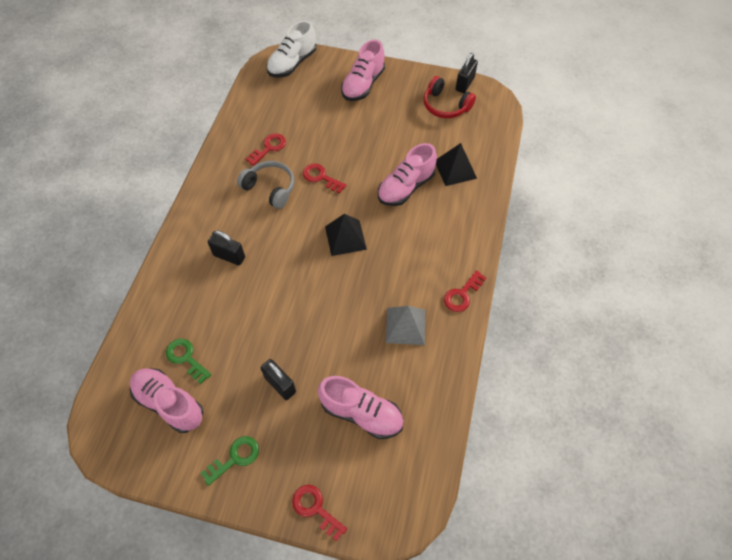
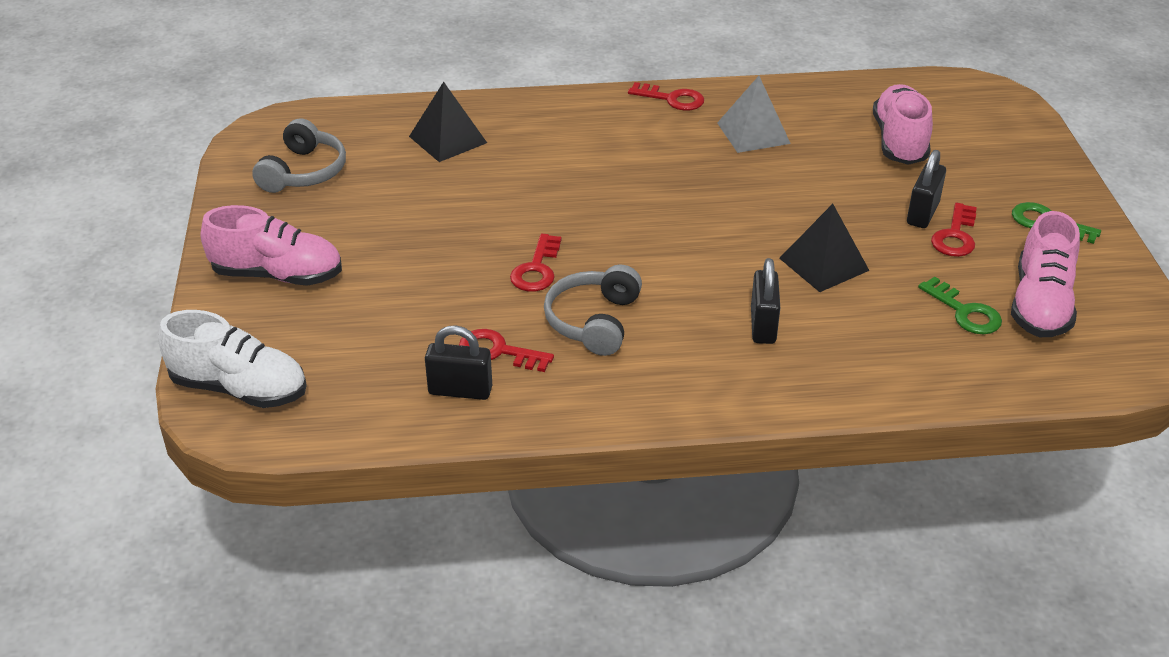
camera: 110 degrees left, 20 degrees down
(186, 358) = (964, 312): green key -> green key turned 60 degrees counterclockwise
(315, 508) = (1038, 148): red key -> red key (955, 236)
(345, 238) = (645, 214): black pyramid -> black pyramid (824, 264)
(406, 187) = (510, 178): pink shoe -> none
(445, 106) = (303, 172): red headphones -> grey headphones
(464, 84) = (240, 161): black padlock -> black padlock (460, 390)

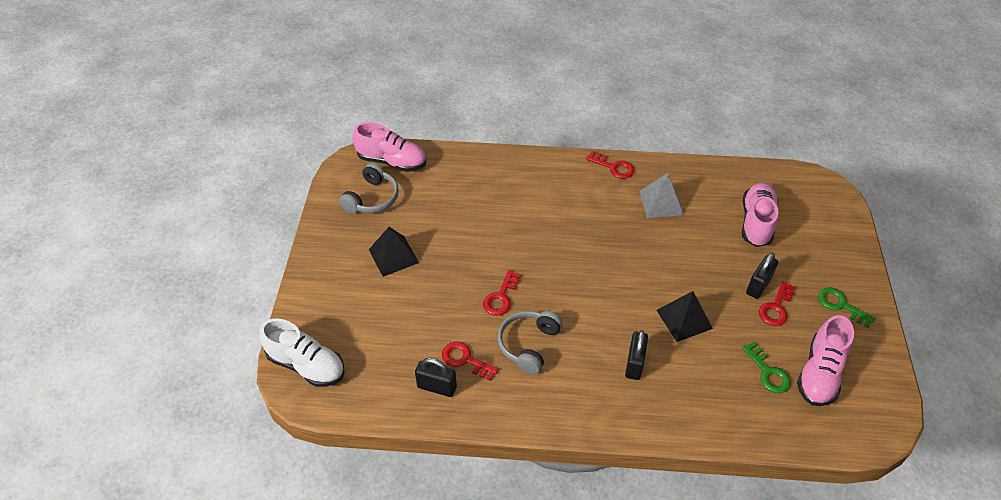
camera: 10 degrees right, 10 degrees up
(278, 275) = (343, 279): pink shoe -> pink shoe (392, 161)
(447, 139) = (465, 183): black pyramid -> black pyramid (393, 256)

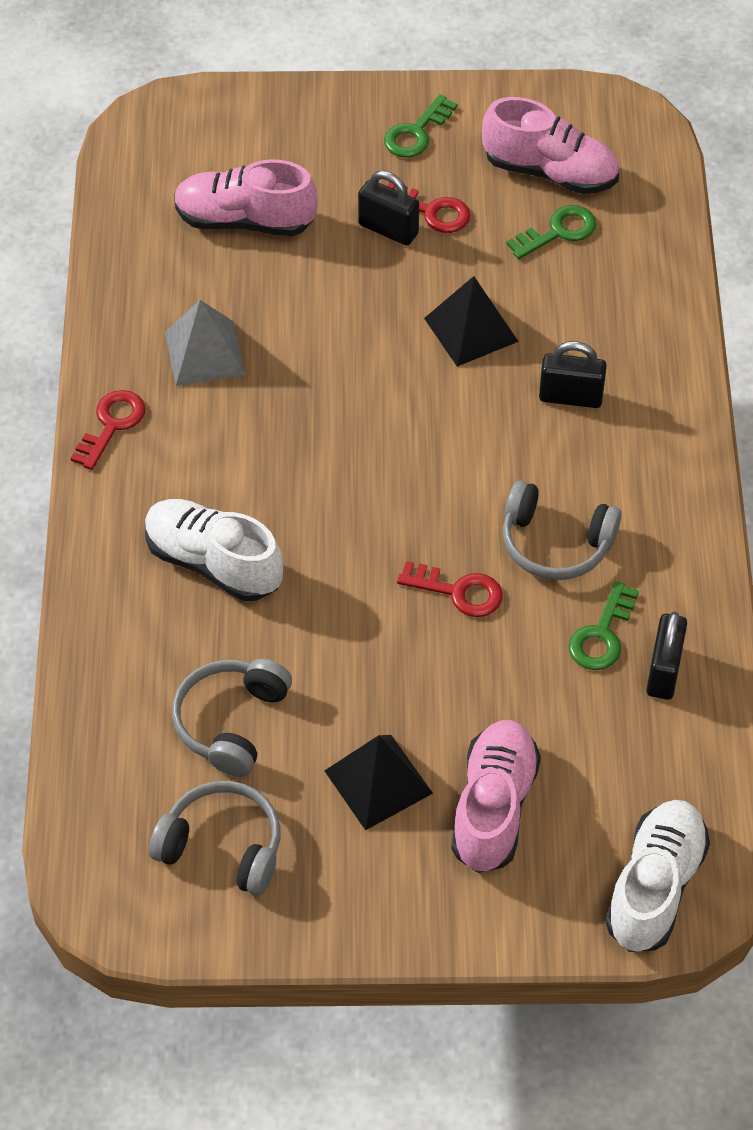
camera: 95 degrees left, 5 degrees up
(392, 161) = (107, 825): pink shoe -> pink shoe (494, 807)
(436, 204) = (231, 722): none -> grey headphones
(465, 360) = (602, 634): red key -> green key
(528, 201) = (213, 563): none -> white shoe

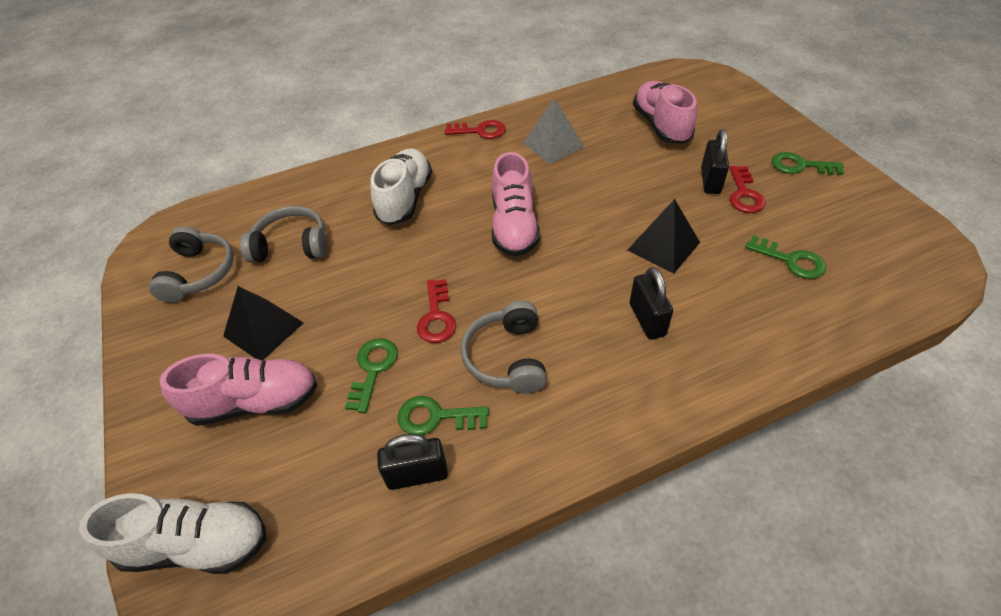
camera: 70 degrees right, 5 degrees down
(505, 677) = (373, 369): none -> green key
(550, 172) = (839, 238): pink shoe -> pink shoe (514, 226)

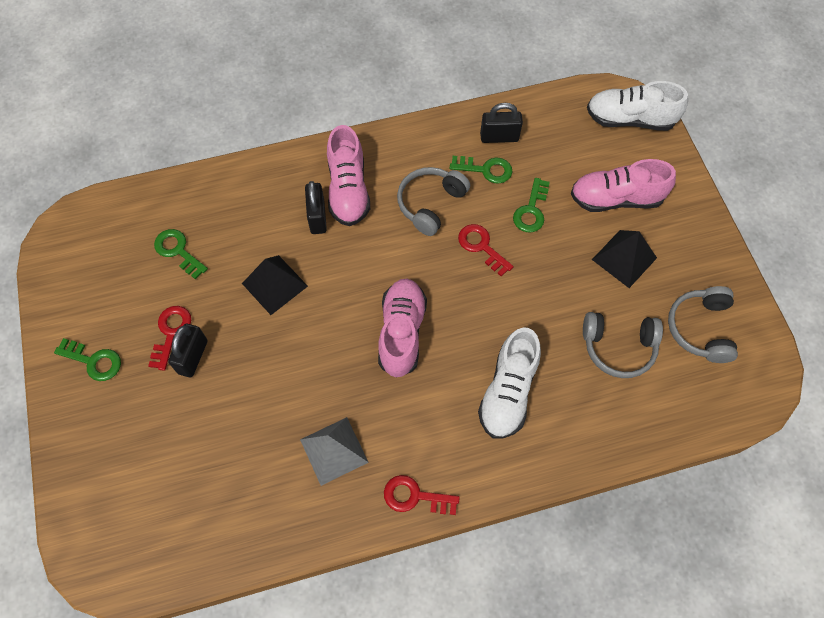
camera: 175 degrees left, 15 degrees up
(436, 317) = (481, 247): red key -> red key turned 45 degrees counterclockwise
(507, 357) = (430, 204): grey headphones -> grey headphones turned 150 degrees counterclockwise
(661, 125) = (200, 459): pink shoe -> pink shoe (348, 190)

